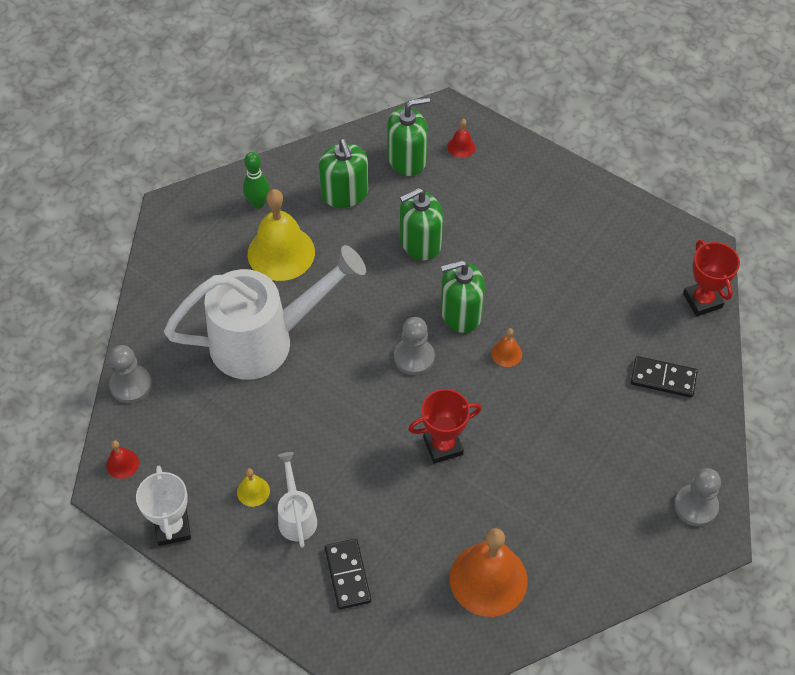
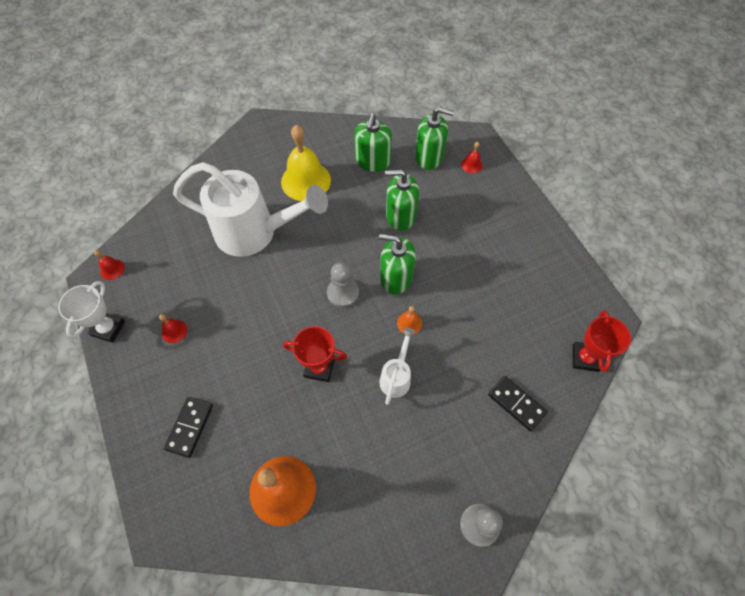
camera: 30 degrees right, 5 degrees up
(131, 385) = (155, 221): grey pawn -> none
(253, 491) = (174, 331): yellow bell -> red bell
(258, 203) = (314, 143): green bowling pin -> none
(296, 515) = (188, 363): white watering can -> white watering can (397, 376)

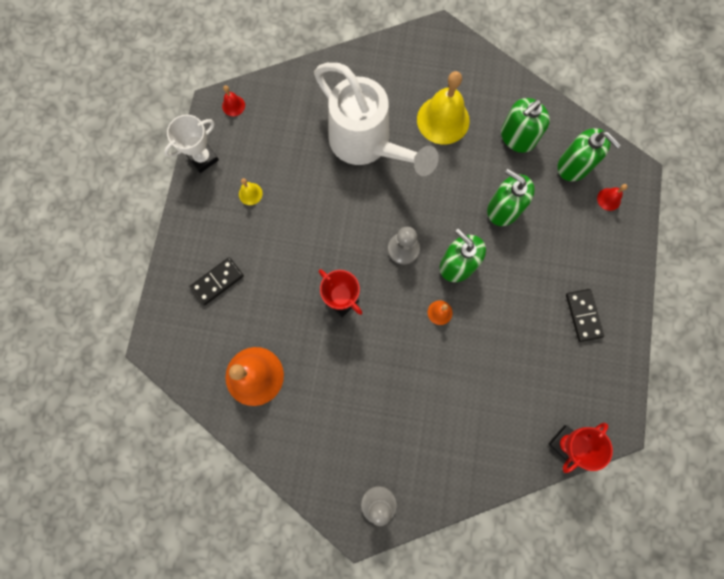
camera: 35 degrees right, 15 degrees up
(174, 331) = (250, 194): red bell -> yellow bell
(397, 376) = (397, 349): white watering can -> none
(516, 403) = (477, 438): black domino -> black domino (583, 315)

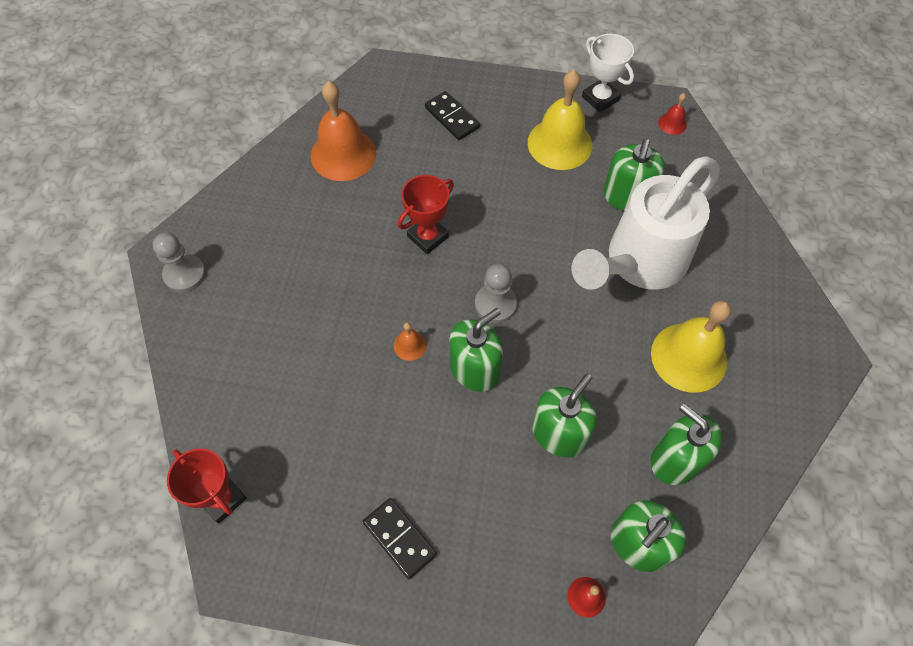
camera: 90 degrees right, 15 degrees down
(250, 194) = (560, 143): yellow bell -> yellow bell, size x2.28
(305, 147) = (627, 197): none -> green soap dispenser
(583, 315) = (399, 538): black domino -> black domino turned 60 degrees clockwise

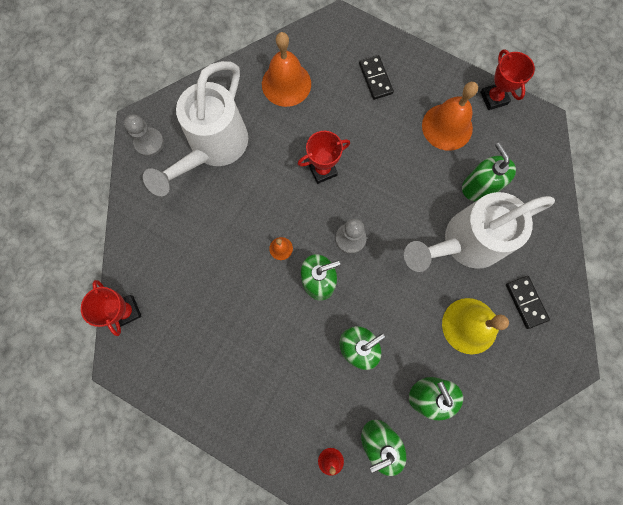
camera: 20 degrees right, 15 degrees up
(275, 255) = (213, 149): none -> white watering can
(399, 538) = (227, 379): black domino -> black domino (525, 302)
(560, 143) = (447, 126): yellow bell -> orange bell
(600, 98) = (493, 98): white trophy -> red trophy
(627, 197) = (479, 187): green soap dispenser -> green soap dispenser turned 120 degrees clockwise
(672, 123) = (540, 138): red bell -> none

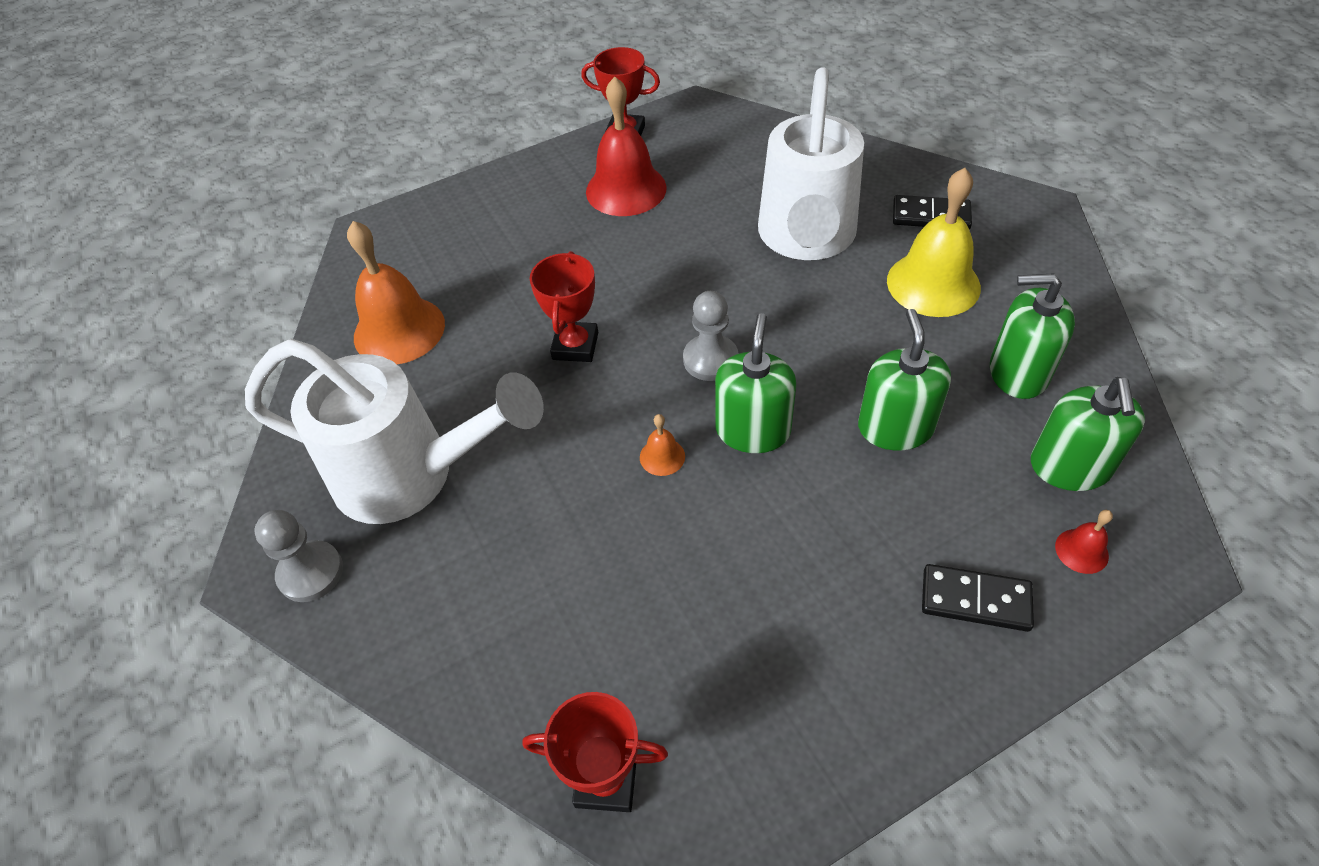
camera: 55 degrees left, 25 degrees down
(213, 149) = (413, 476): white watering can -> white watering can turned 45 degrees counterclockwise
(375, 78) = (490, 229): black domino -> black domino (975, 600)
(447, 126) = (626, 189): orange bell -> red bell
(479, 187) = (736, 194): green soap dispenser -> none

